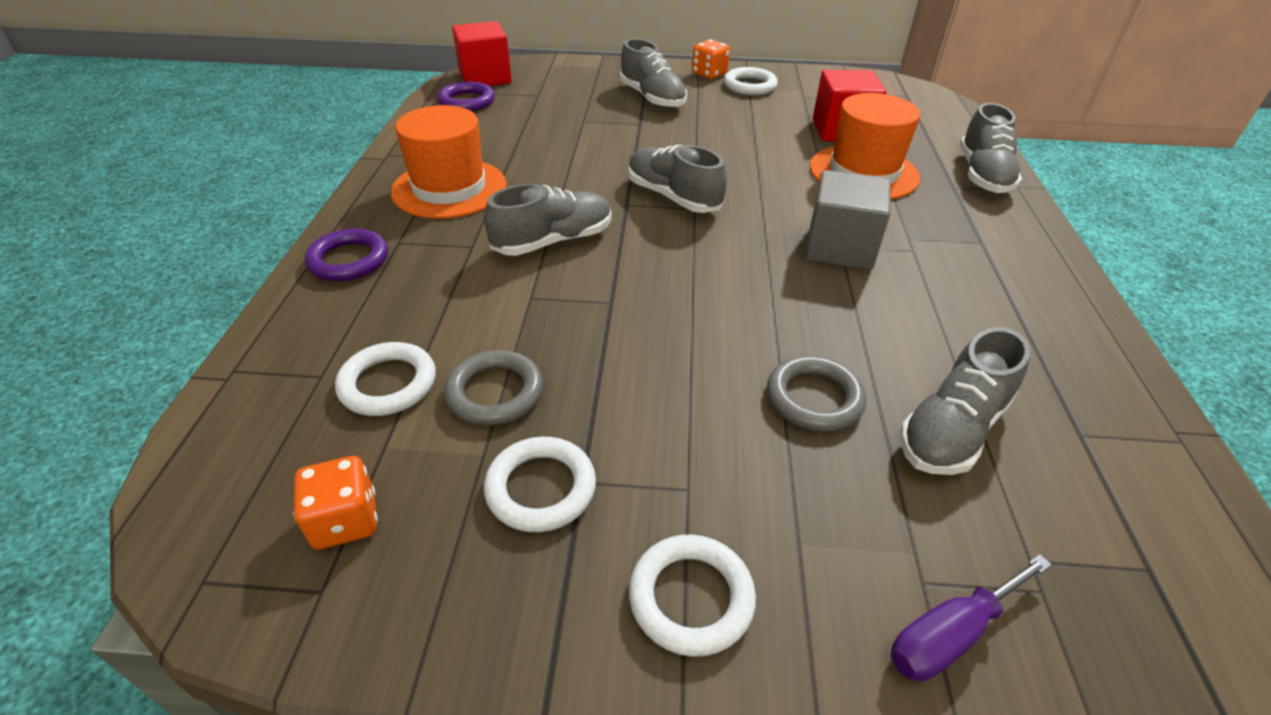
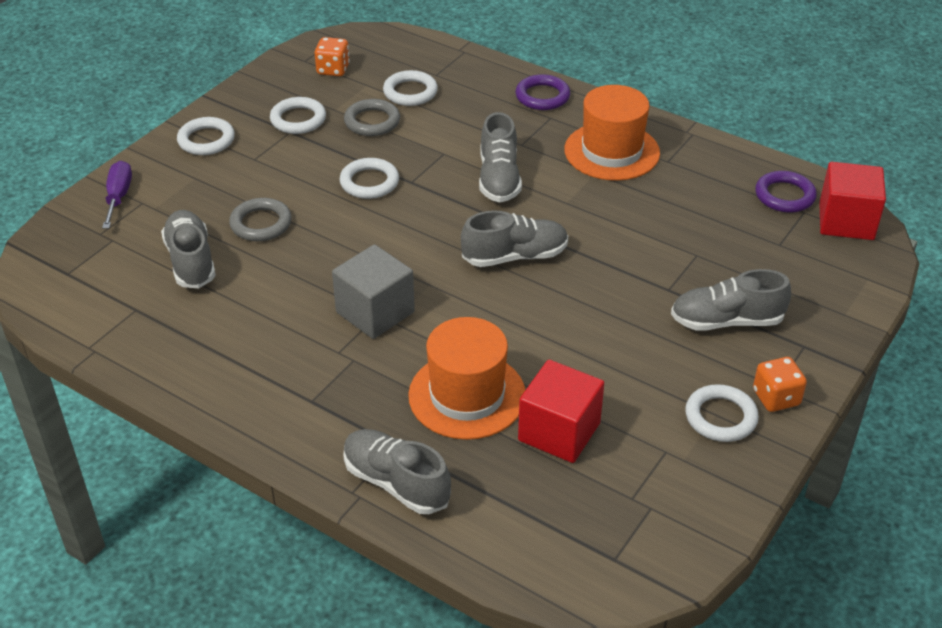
camera: 120 degrees right, 0 degrees up
(641, 335) = (369, 182): none -> white ring

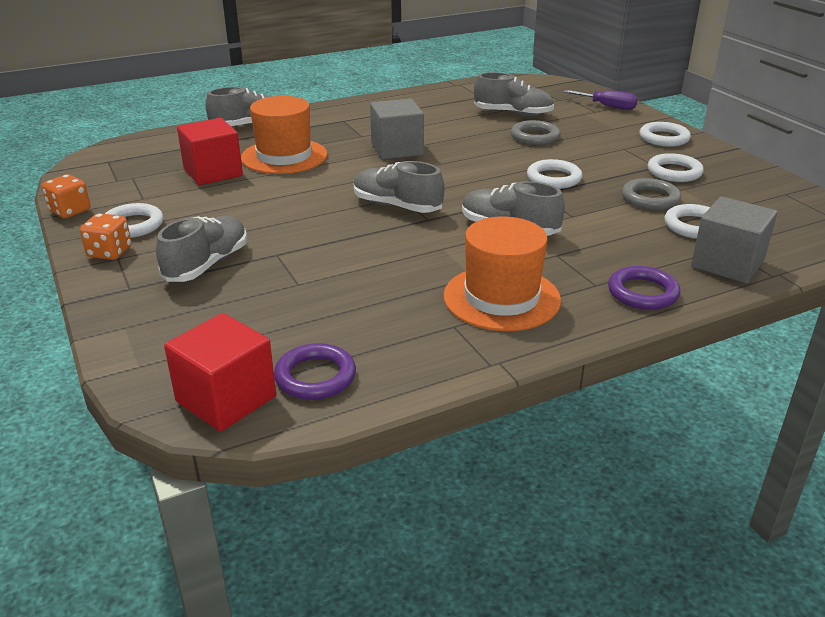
camera: 120 degrees right, 10 degrees down
(333, 69) = (760, 202): orange dice -> orange dice (70, 211)
(464, 70) = (727, 264): none -> grey cube
(515, 256) = (397, 206): grey shoe -> grey shoe turned 105 degrees clockwise

